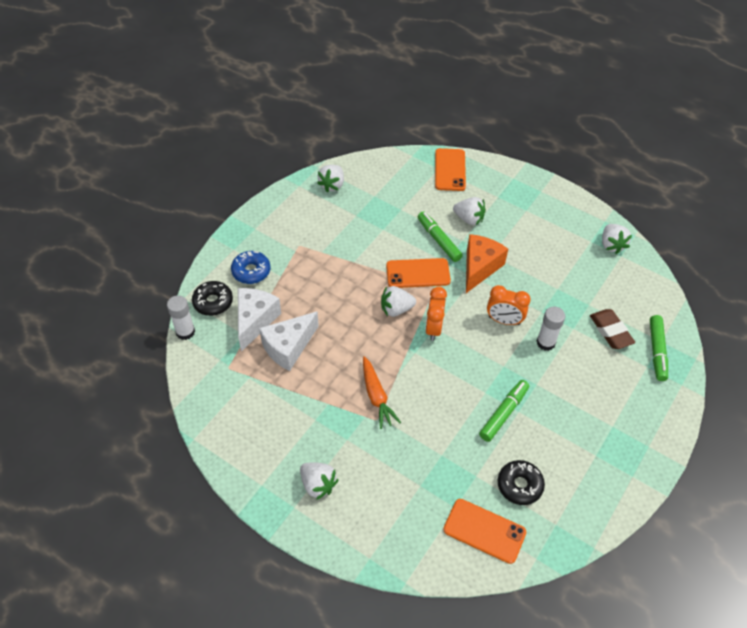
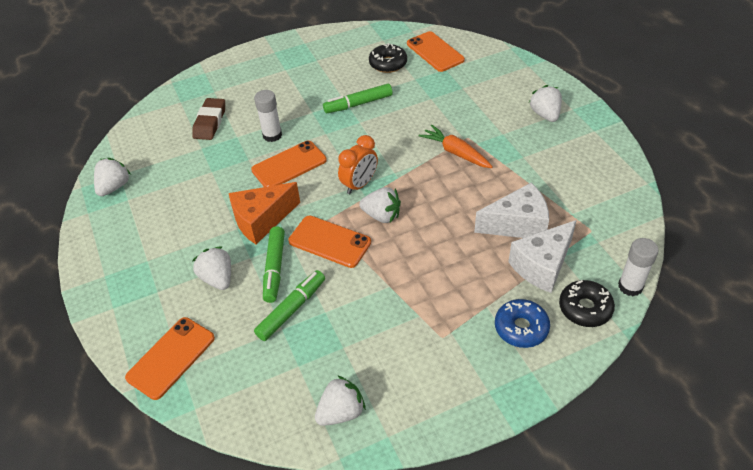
camera: 145 degrees left, 5 degrees down
(376, 396) = (456, 153): orange carrot -> orange carrot turned 60 degrees counterclockwise
(504, 320) = (289, 165): orange clock -> orange phone
(657, 351) = (193, 97): green marker -> green marker (291, 309)

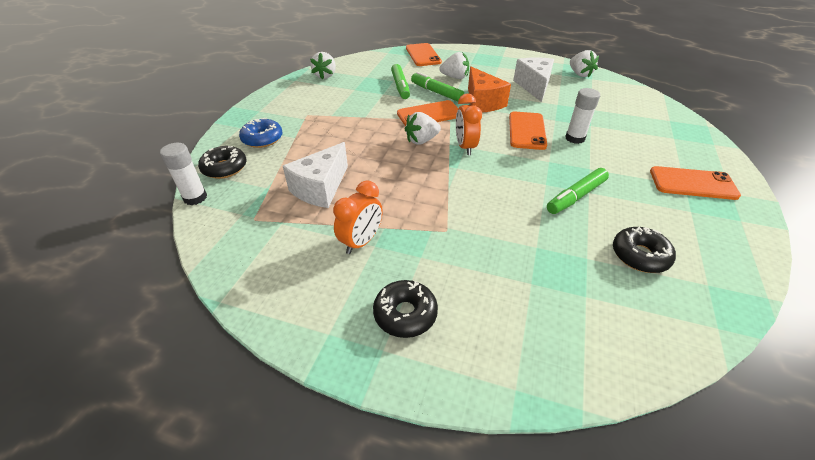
camera: 130 degrees right, 5 degrees down
(210, 122) = (623, 121): brown eraser -> none
(262, 220) = (482, 102): orange cheese -> orange cheese turned 150 degrees clockwise
(358, 104) = (576, 196): green marker -> green marker turned 150 degrees counterclockwise
(435, 52) = (637, 313): orange phone -> orange phone (692, 183)
(456, 153) = (436, 210): orange carrot -> none
(529, 164) = (361, 242): none -> orange clock
(542, 265) = (276, 174): white cheese -> white cheese (534, 86)
(545, 114) = (405, 314): white strawberry -> black donut

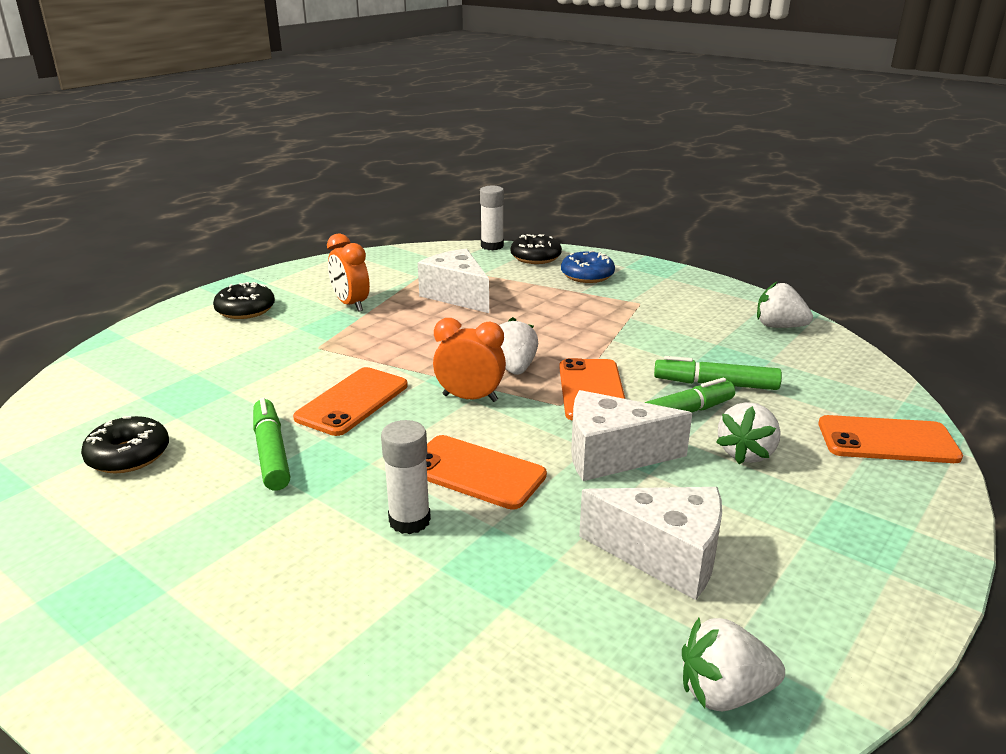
camera: 110 degrees right, 15 degrees down
(482, 102) = (612, 455): orange cheese -> white cheese
(692, 183) = (156, 603): orange phone -> orange phone (352, 401)

